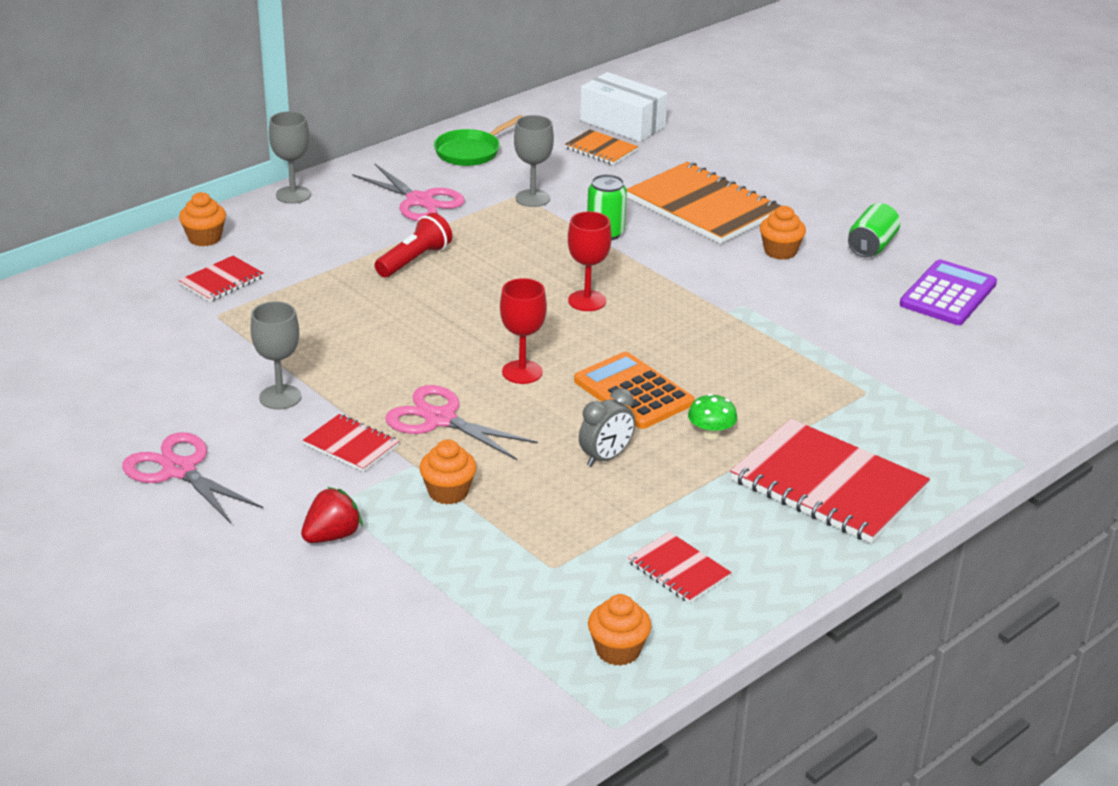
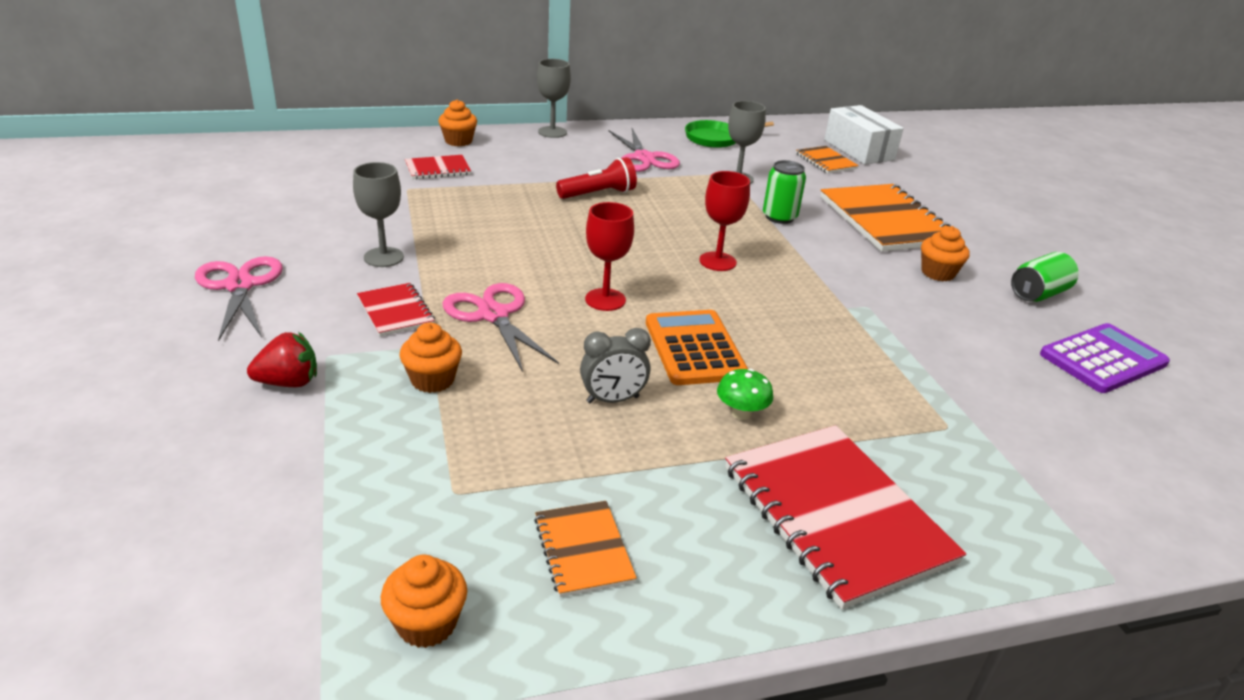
camera: 25 degrees right, 0 degrees up
(678, 570) = (583, 550): red notebook -> orange notebook

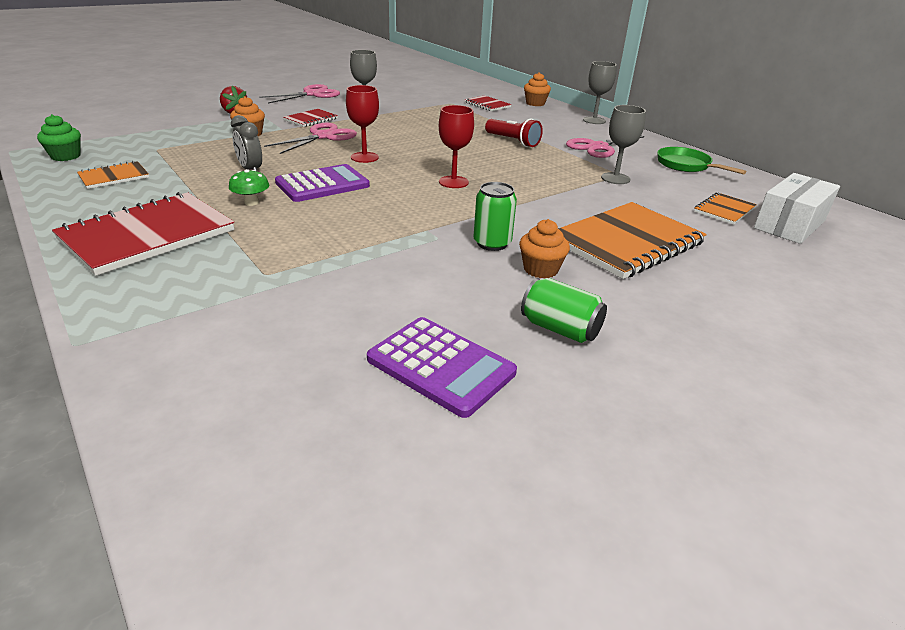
camera: 70 degrees right, 0 degrees up
(427, 623) = (66, 156): orange cupcake -> green cupcake
(694, 348) = (322, 184): orange calculator -> purple calculator
(779, 217) = (562, 197): green can -> green can (492, 243)

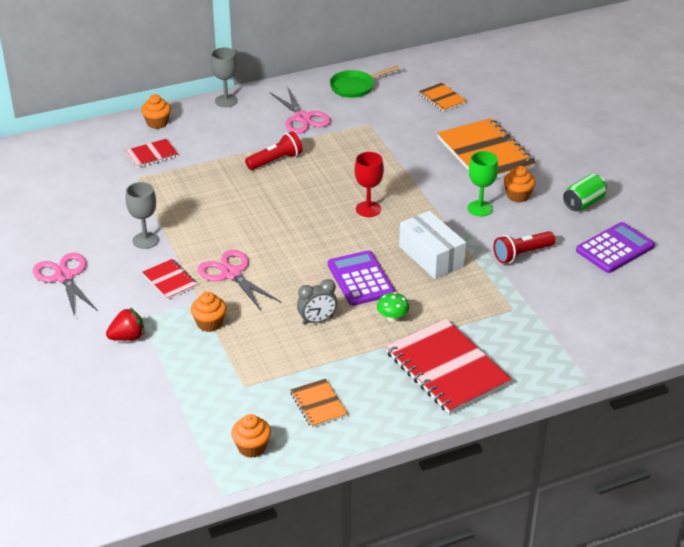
camera: 75 degrees left, 5 degrees up
(66, 156) = (252, 447): green cupcake -> orange cupcake
(364, 157) = (299, 251): red goblet -> none
(396, 277) = (522, 254): none -> red flashlight
(492, 243) = (480, 208): green can -> green goblet
(615, 178) = (375, 128): grey goblet -> none
(789, 224) = (468, 81): white box -> white box (431, 256)

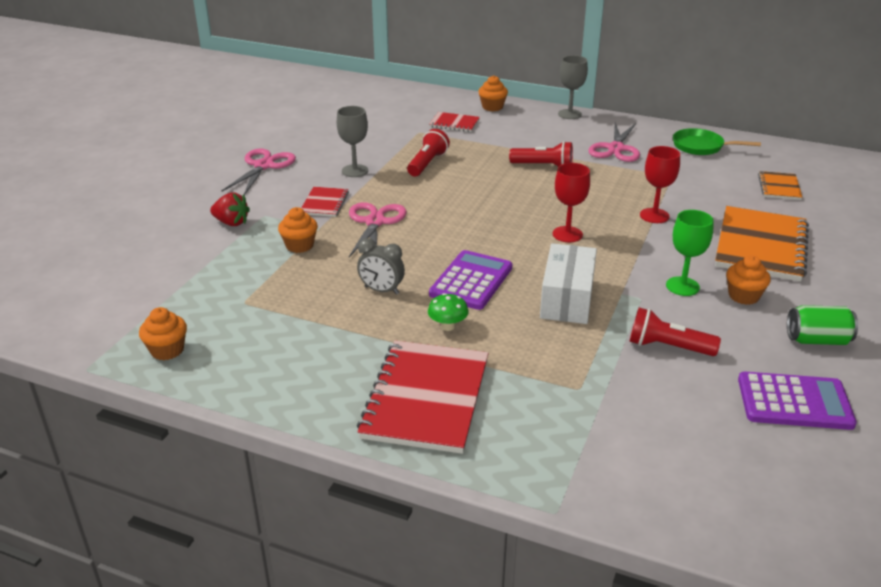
camera: 45 degrees right, 5 degrees down
(190, 203) = (427, 163): none -> red flashlight
(318, 404) = (270, 353): orange notebook -> none
(399, 164) = (654, 216): none -> red goblet

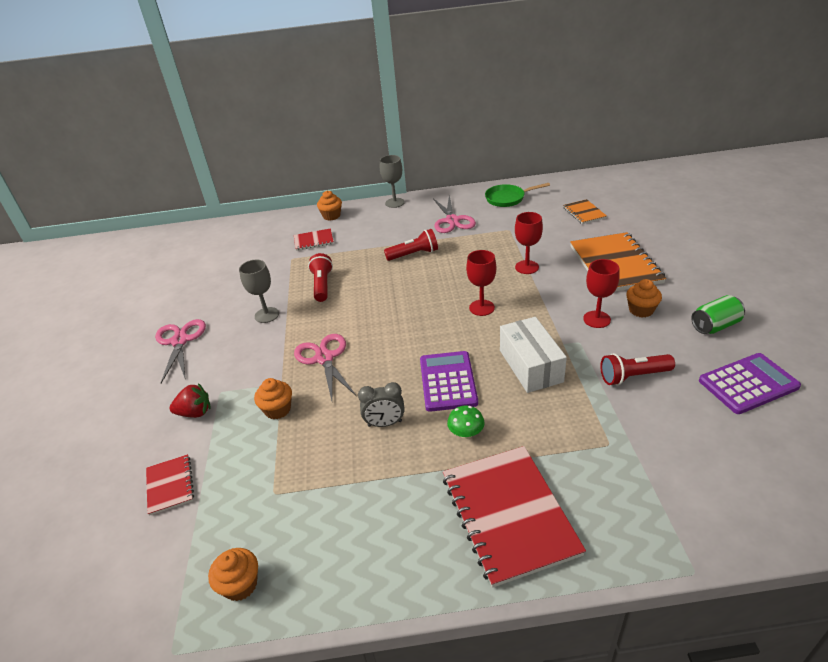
camera: 25 degrees left, 5 degrees up
(324, 203) = (266, 357): red notebook -> red notebook (170, 485)
(682, 286) = (596, 319): green goblet -> red goblet

